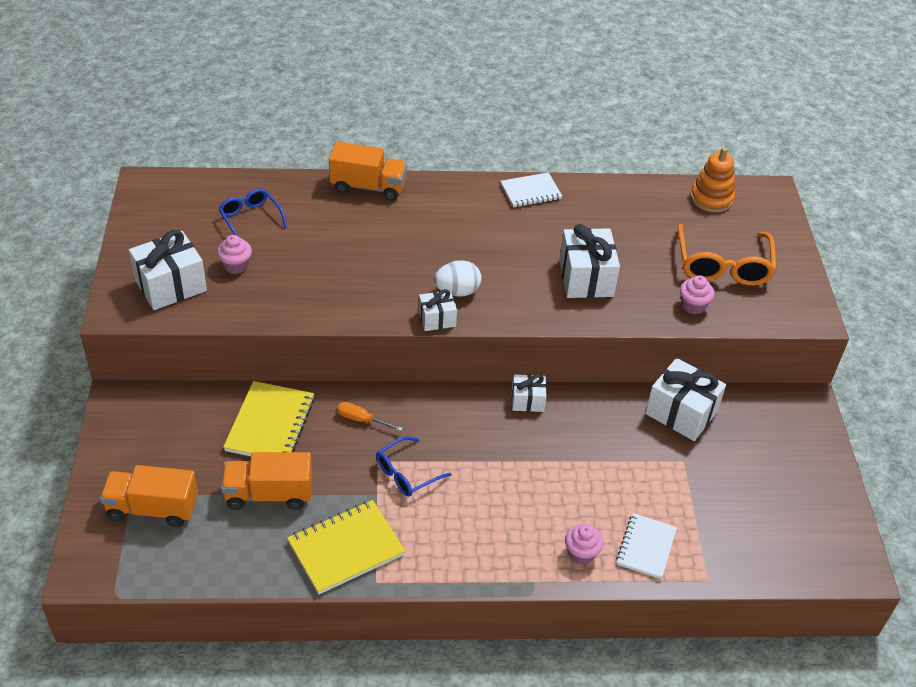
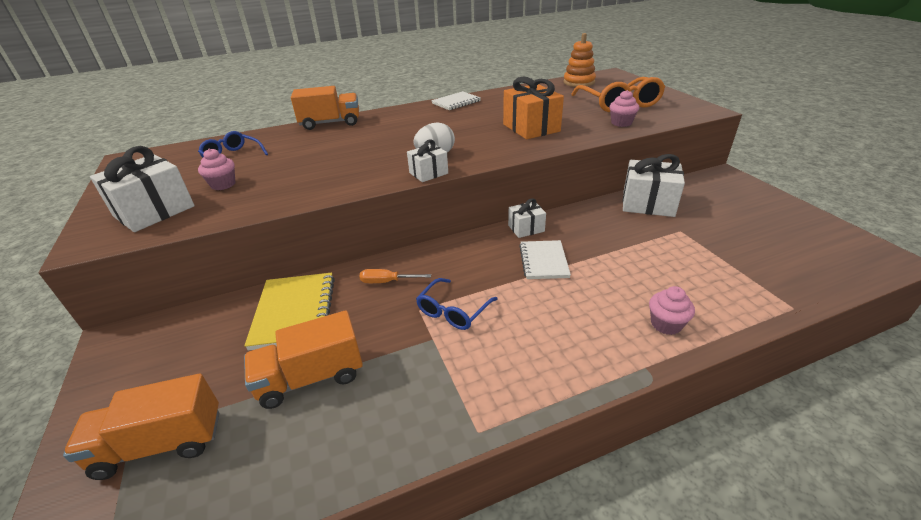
camera: 15 degrees left, 10 degrees down
(346, 548) = (424, 405): yellow notebook -> none
(586, 278) = (531, 128): white gift -> orange gift
(646, 547) = (715, 300): white notebook -> white notebook (543, 261)

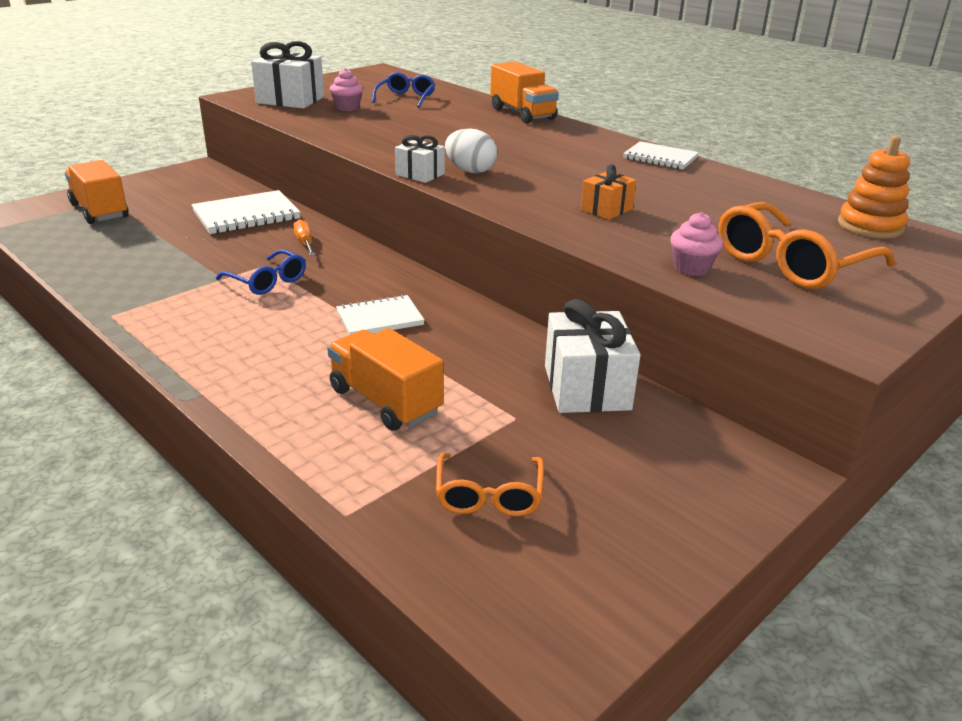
camera: 65 degrees right, 5 degrees down
(295, 312) = (246, 215): yellow notebook -> white notebook
(311, 377) = (167, 240): orange truck -> orange truck (385, 401)
(453, 311) = (267, 281): blue glasses -> blue glasses turned 150 degrees counterclockwise
(526, 228) = (450, 300): white gift -> none
(531, 128) = (606, 209): orange gift -> orange gift, size x0.56
(666, 324) = (279, 406): pink cupcake -> none
(760, 253) = (489, 495): none -> orange glasses

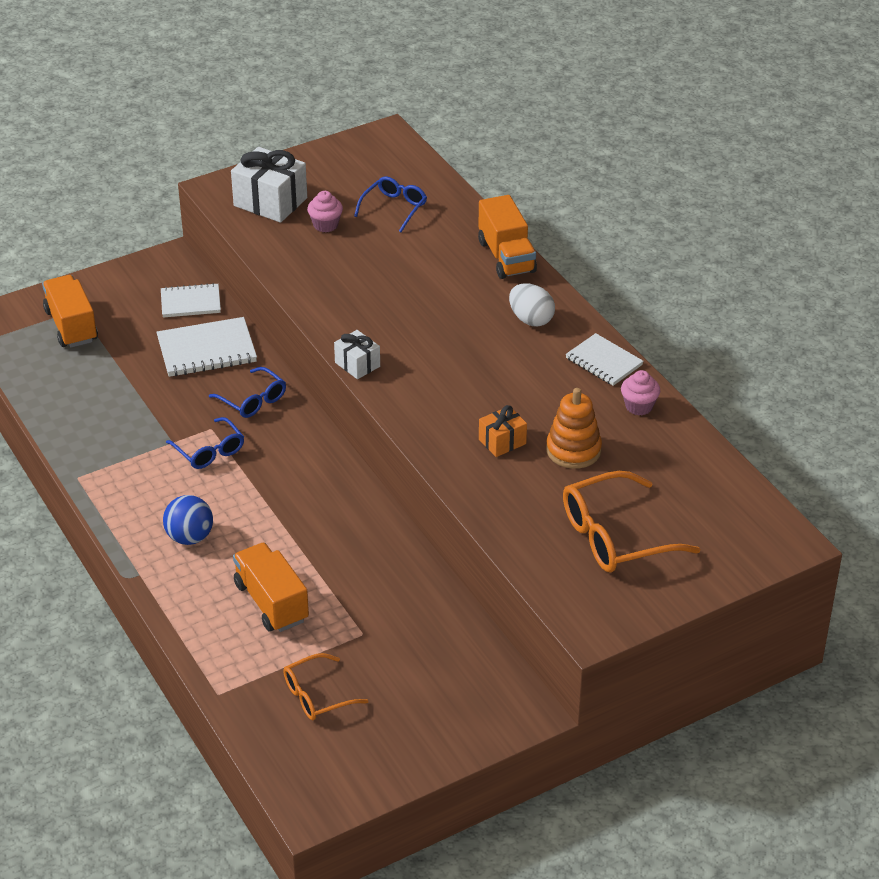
camera: 15 degrees right, 10 degrees up
(261, 352) = (190, 537): none -> blue ball
(305, 243) = (253, 400): orange screwdriver -> blue glasses
(379, 318) = (293, 512): white notebook -> white notebook (190, 302)
(470, 171) = (406, 364): white egg -> white egg (531, 319)
(489, 495) = (317, 695): orange glasses -> orange glasses turned 45 degrees clockwise
(587, 387) = (431, 613): white gift -> none
(691, 268) = (528, 531): pink cupcake -> pink cupcake (639, 406)
(870, 226) = (727, 497): orange stacking toy -> orange stacking toy (573, 450)

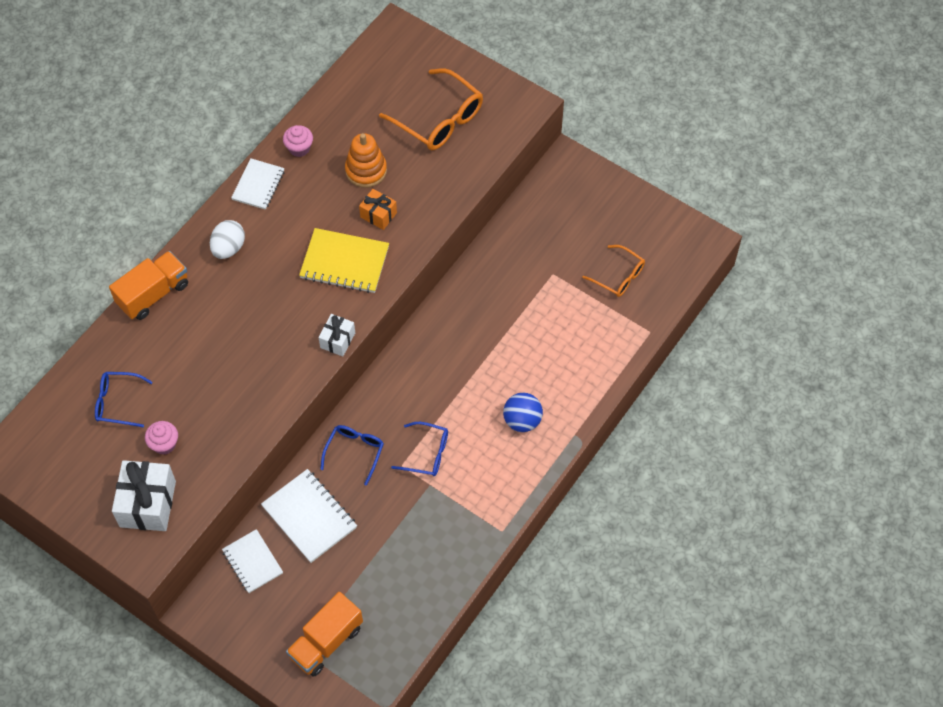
camera: 115 degrees left, 20 degrees up
(209, 451) = (427, 453): blue glasses -> blue glasses turned 75 degrees clockwise
(271, 602) = (555, 339): orange truck -> none
(453, 397) = (344, 263): none -> yellow notebook

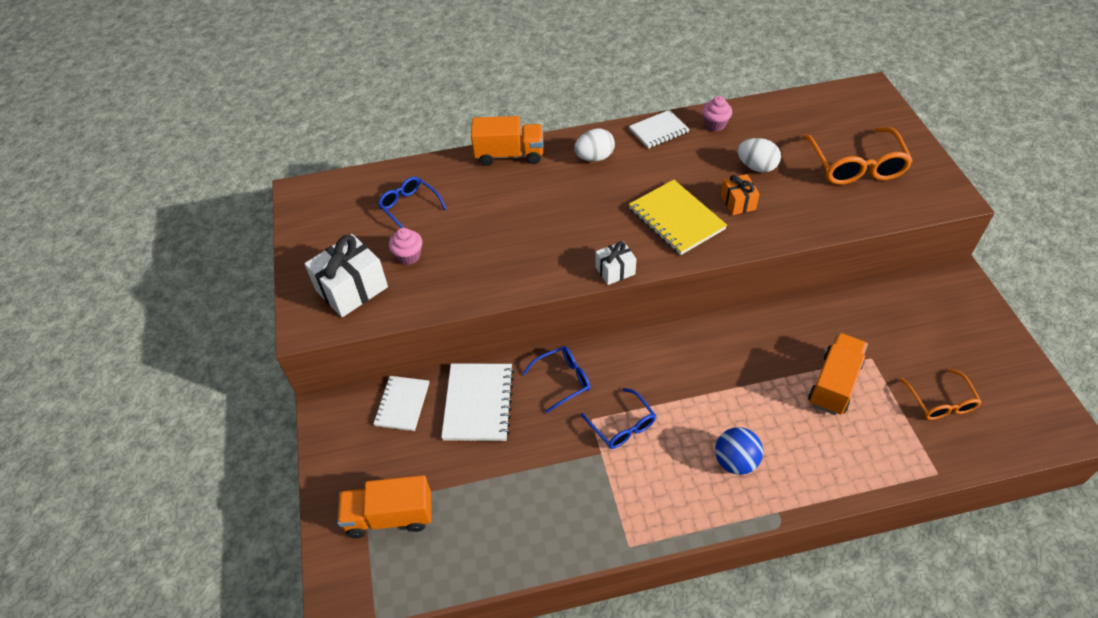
camera: 45 degrees right, 10 degrees down
(366, 170) = (756, 167): orange stacking toy -> white egg
(543, 313) = (834, 384): none -> orange truck

